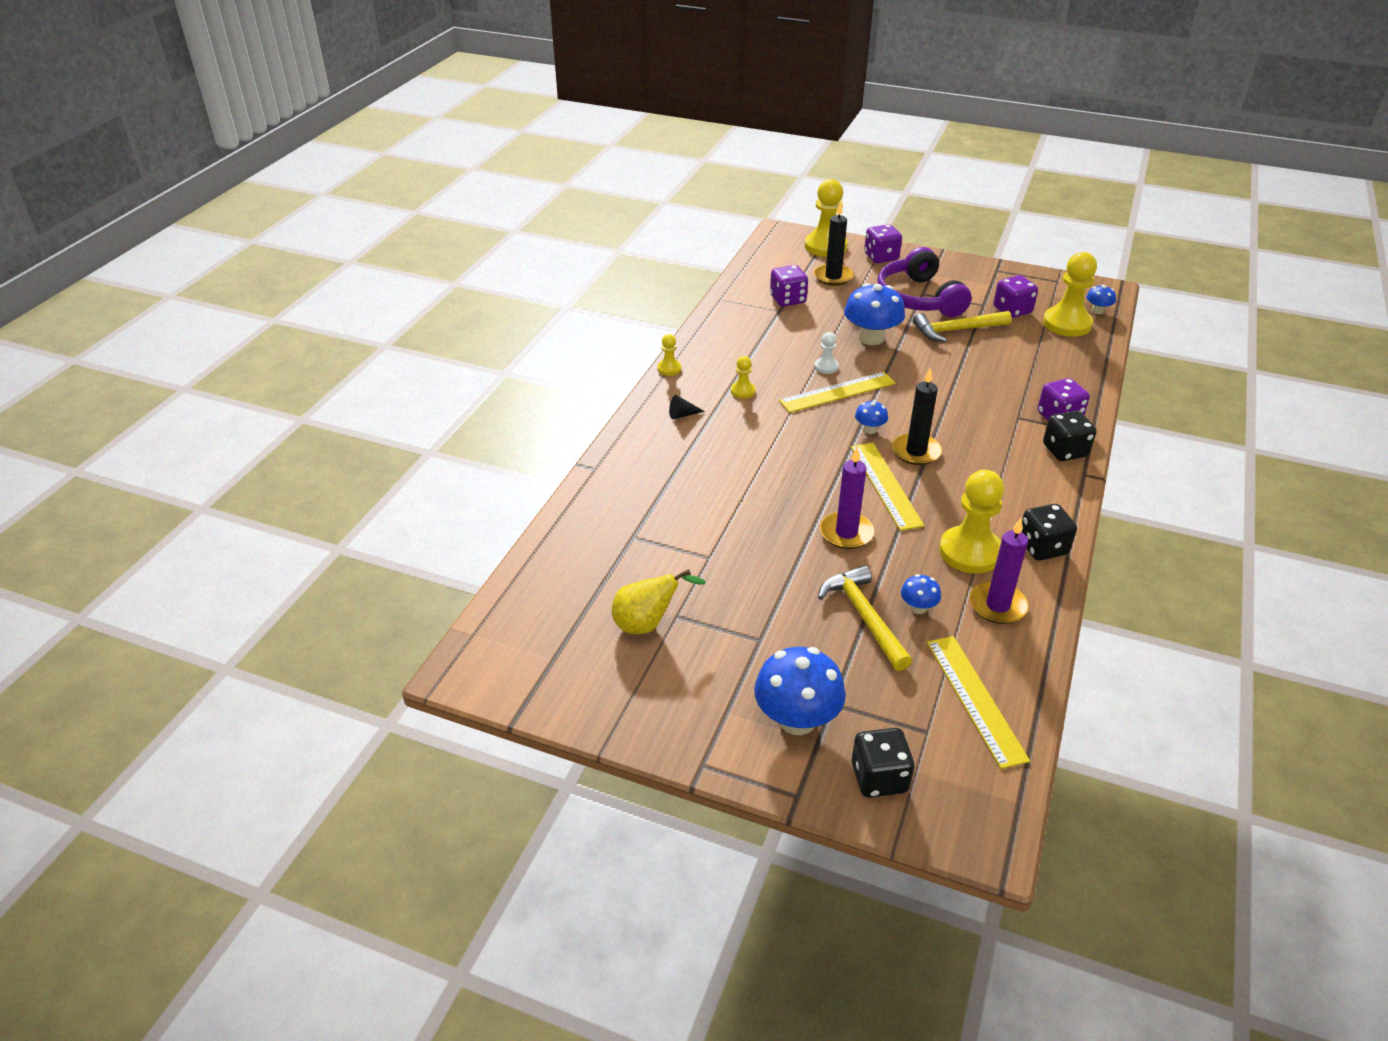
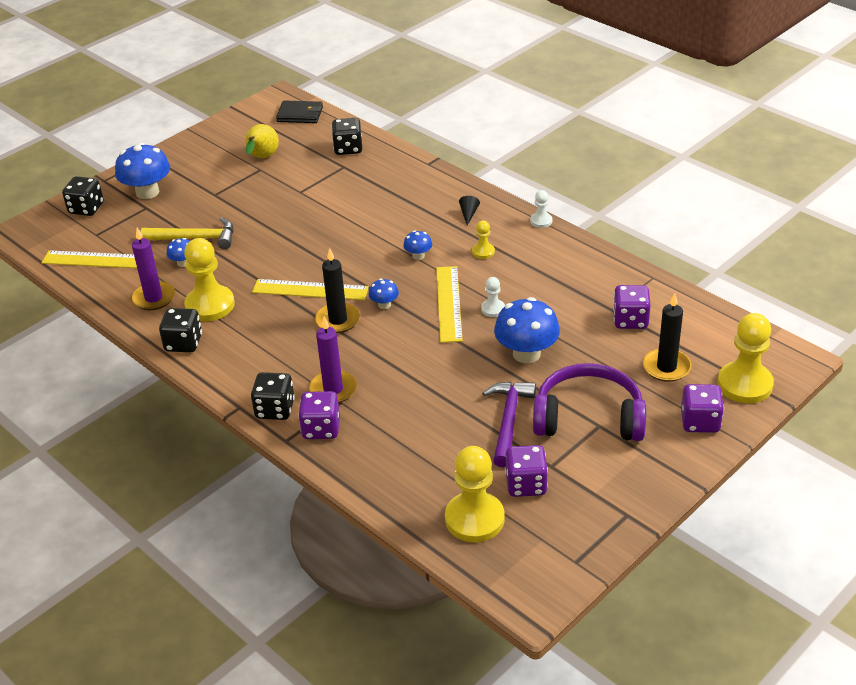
camera: 115 degrees right, 0 degrees up
(513, 626) = (300, 114): none -> black wallet
(588, 546) = (348, 148): none -> black dice
(669, 369) = (541, 221): yellow pawn -> white pawn
(846, 533) = (275, 254): purple candle -> purple candle (333, 389)
(956, 330) = (508, 421): yellow hammer -> purple hammer
(1097, 311) = (487, 563): blue mushroom -> blue mushroom (418, 256)

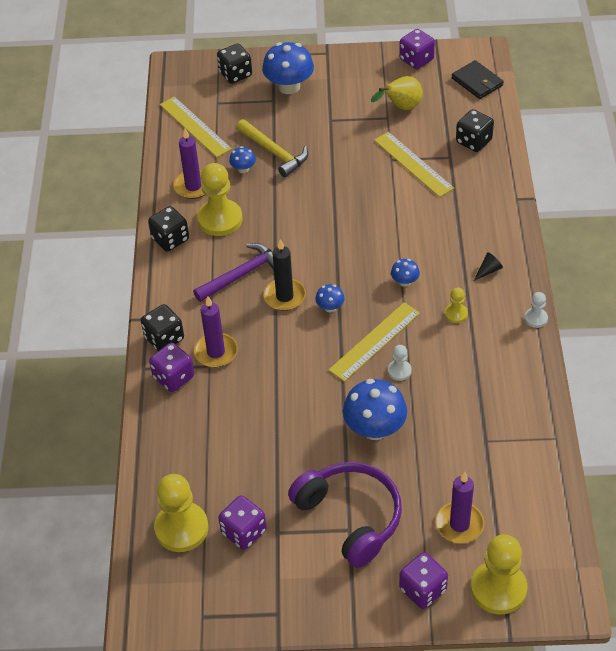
camera: 45 degrees right, 10 degrees up
(310, 290) = (297, 255): yellow ruler -> yellow ruler (413, 164)
(508, 421) = (294, 473): purple hammer -> purple hammer (241, 274)
(630, 320) = (486, 462): purple dice -> purple dice (416, 60)
(666, 367) = (459, 524): black candle -> purple candle

